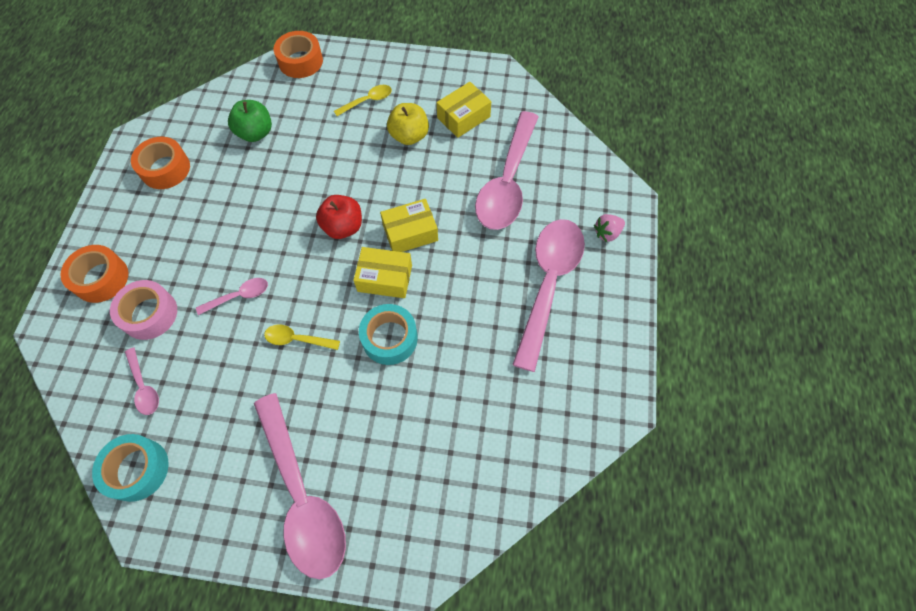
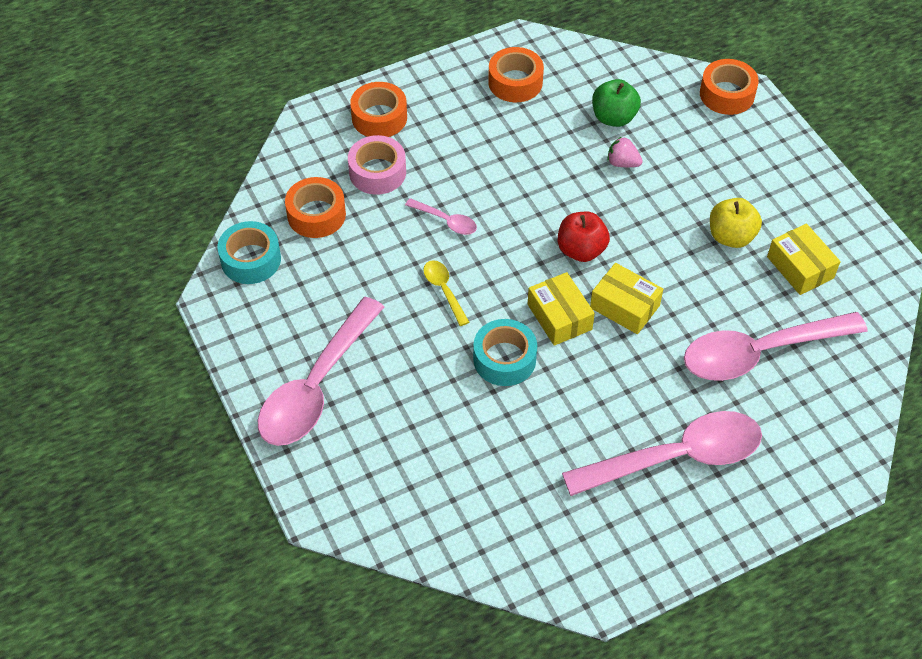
camera: 55 degrees right, 10 degrees down
(144, 386) = (316, 215): pink spoon -> orange tape
(367, 101) = (736, 177): yellow spoon -> none
(463, 117) = (800, 267): yellow box -> yellow box turned 45 degrees clockwise
(607, 233) = (785, 478): pink strawberry -> pink strawberry (622, 163)

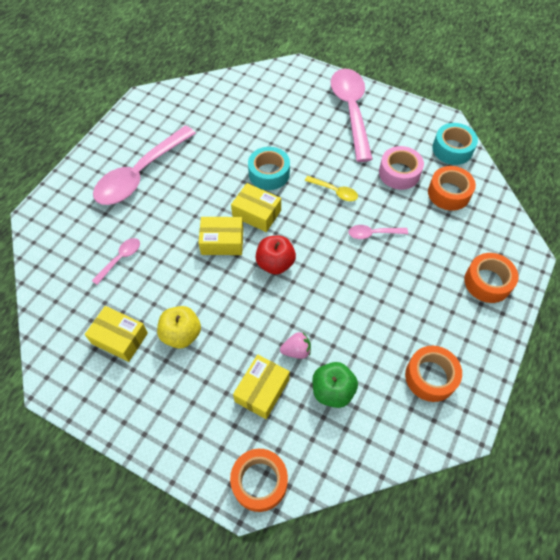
camera: 145 degrees right, 5 degrees up
(377, 172) = (445, 241): pink tape -> pink tape (399, 173)
(679, 151) = (262, 390): none -> yellow box
(760, 353) = (120, 259): pink spoon -> pink spoon, size x0.44

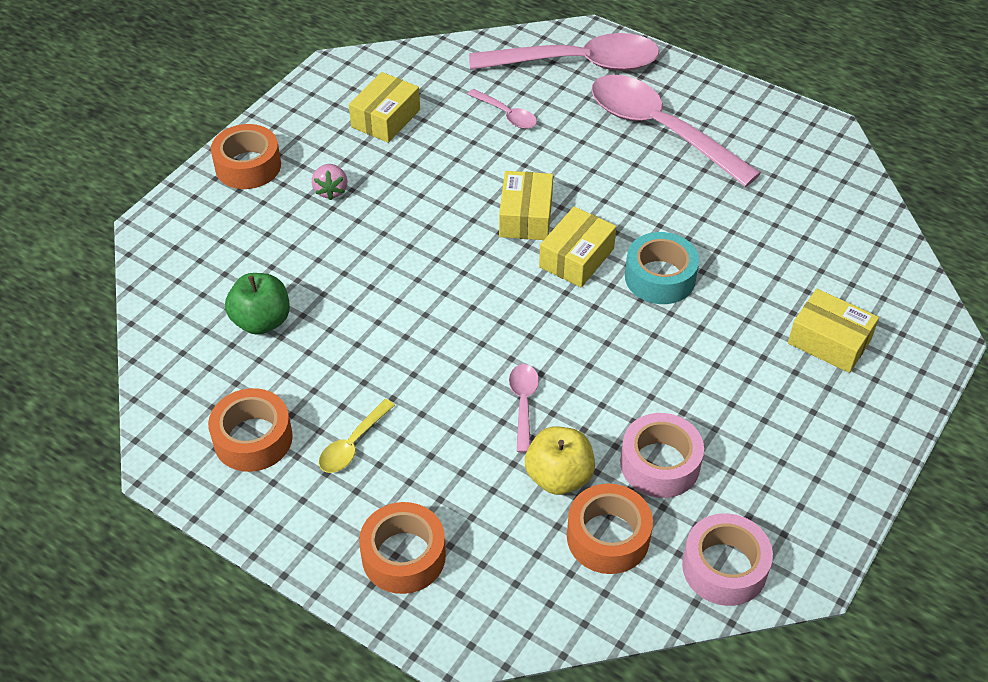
camera: 95 degrees right, 10 degrees down
(181, 334) = (379, 173): yellow apple -> yellow apple (559, 477)
(259, 482) = (166, 240): orange tape -> orange tape (248, 166)
(262, 390) = (281, 249): yellow box -> yellow box (829, 341)
(275, 263) = (479, 274): red apple -> none
(296, 351) = (330, 288): pink strawberry -> pink strawberry (331, 191)
(334, 191) = (618, 361): yellow spoon -> yellow spoon (353, 444)
(351, 111) = (822, 409): pink spoon -> pink spoon (577, 64)
(452, 149) = (724, 567): turquoise tape -> pink tape

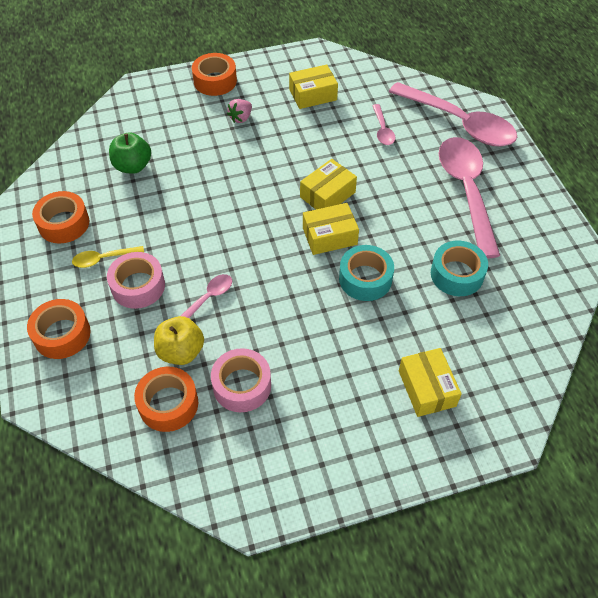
camera: 40 degrees right, 5 degrees up
(724, 567) = (209, 472): pink tape -> pink tape (138, 286)
(739, 217) = (457, 274): none -> turquoise tape

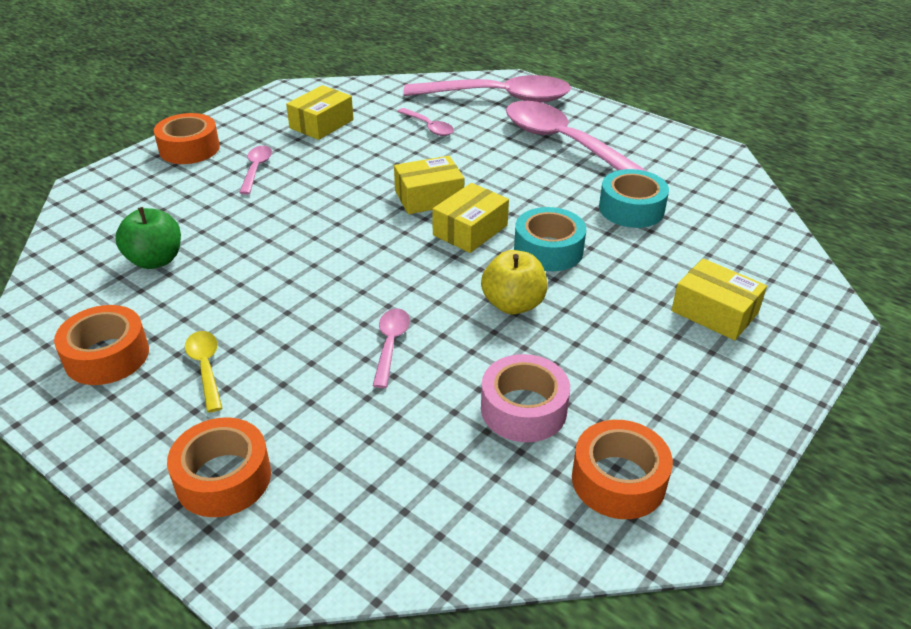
camera: 35 degrees left, 15 degrees down
(103, 259) = (206, 368): yellow spoon -> yellow spoon turned 120 degrees clockwise
(138, 286) = (284, 374): pink tape -> none
(168, 404) = (454, 476): orange tape -> orange tape (618, 480)
(181, 351) = (412, 413): yellow apple -> yellow apple (513, 304)
(241, 118) = (256, 169): pink strawberry -> pink spoon
(327, 195) = (429, 197): yellow box -> yellow box turned 60 degrees clockwise

